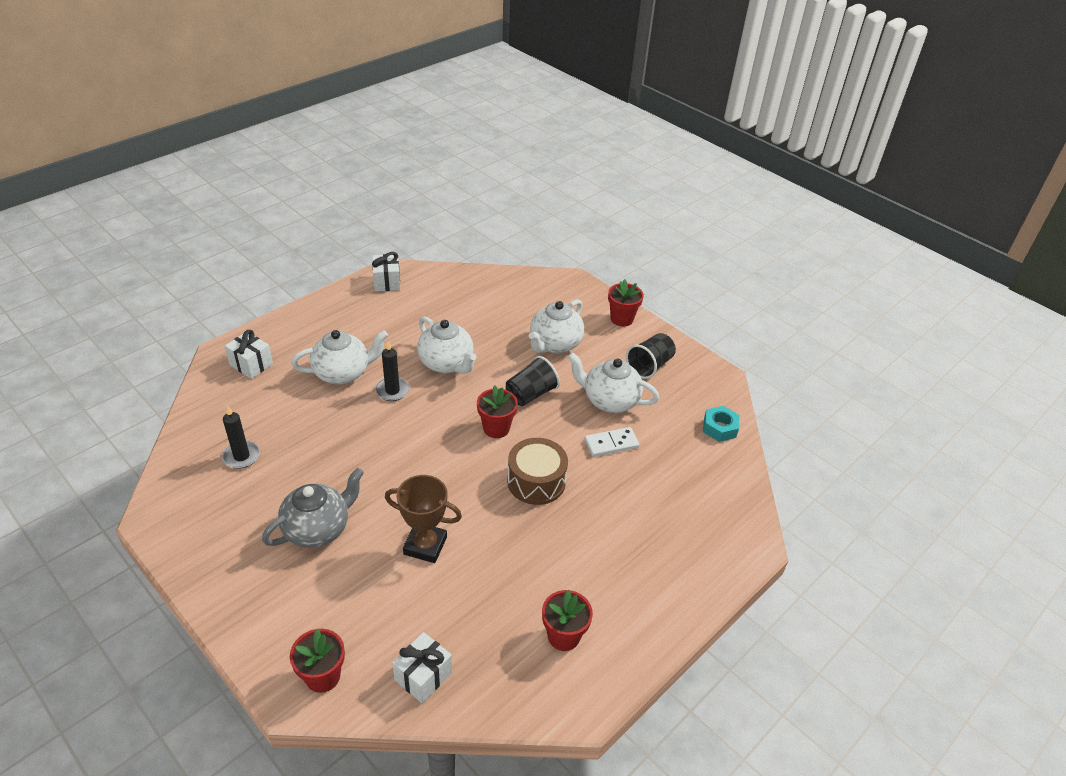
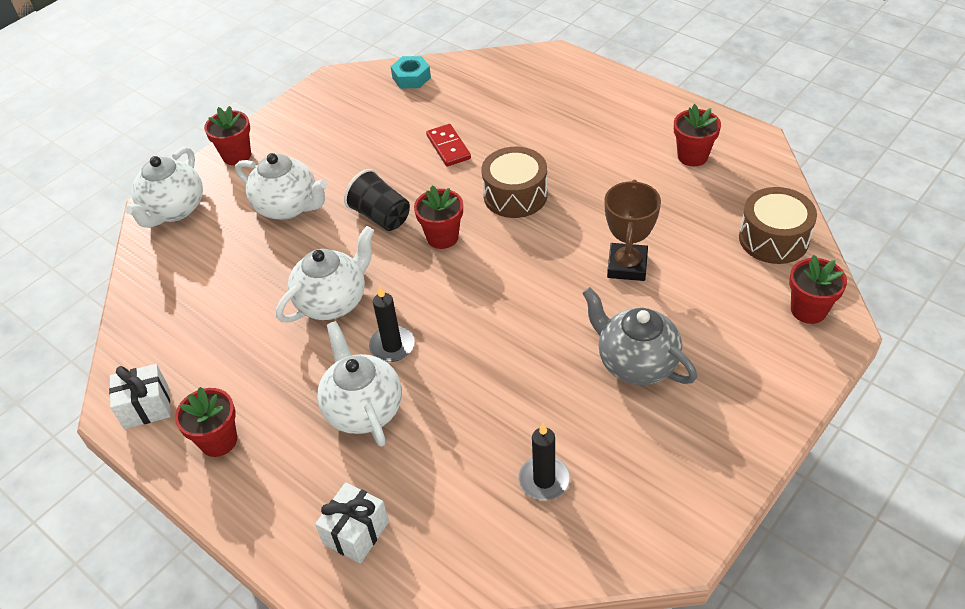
camera: 90 degrees left, 5 degrees up
(347, 310) = (218, 440): none -> red flower pot
(423, 676) = (773, 239): white gift -> brown drum
(609, 401) = (382, 154): white teapot -> white teapot (174, 210)
(611, 443) = (448, 147): white domino -> red domino
(649, 366) = (321, 128): black cup -> none

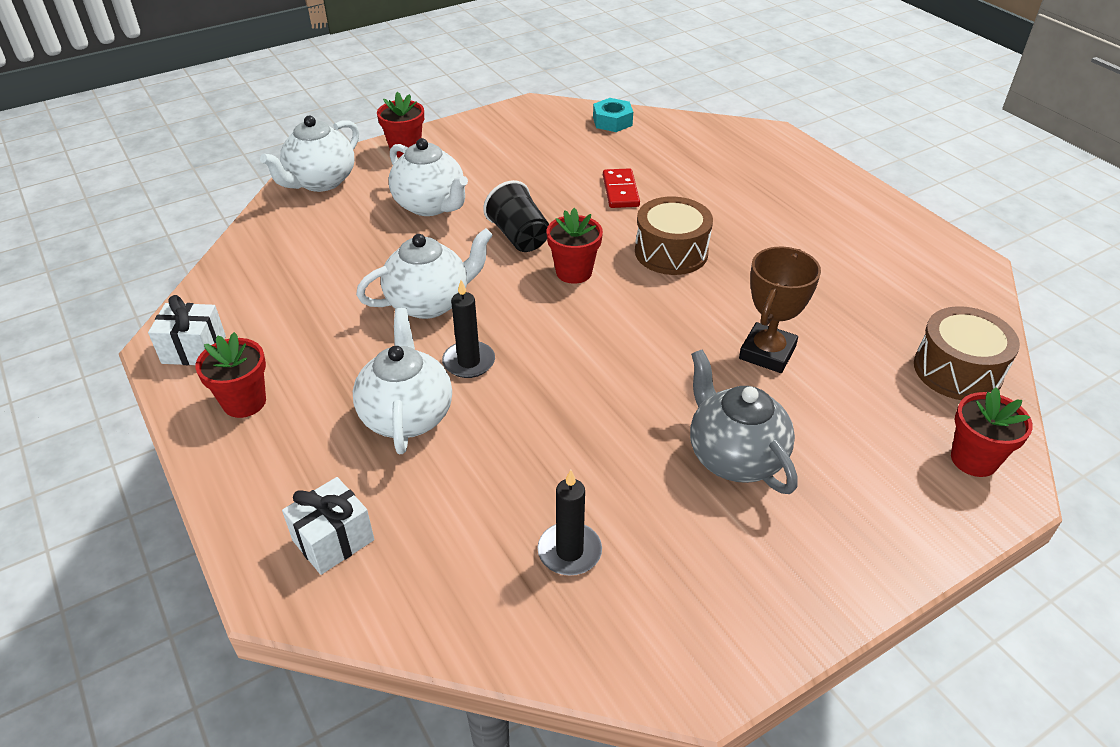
camera: 15 degrees right, 5 degrees down
(692, 156) = (890, 262): red flower pot -> none

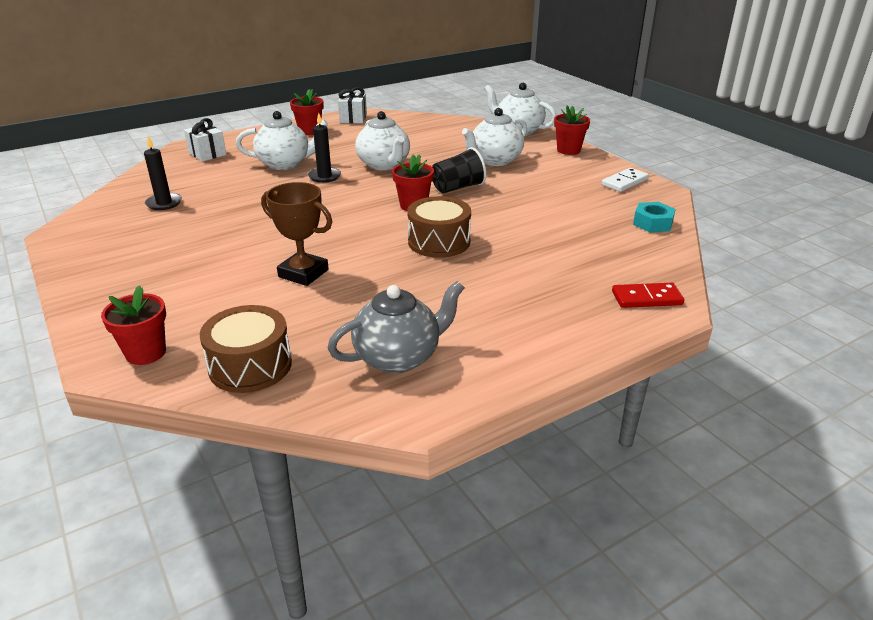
camera: 90 degrees right, 10 degrees down
(509, 124) = (624, 182): none -> white domino
(620, 191) = (529, 224): red domino -> red domino (646, 298)
(734, 456) = (205, 252): grey teapot -> grey teapot (399, 357)

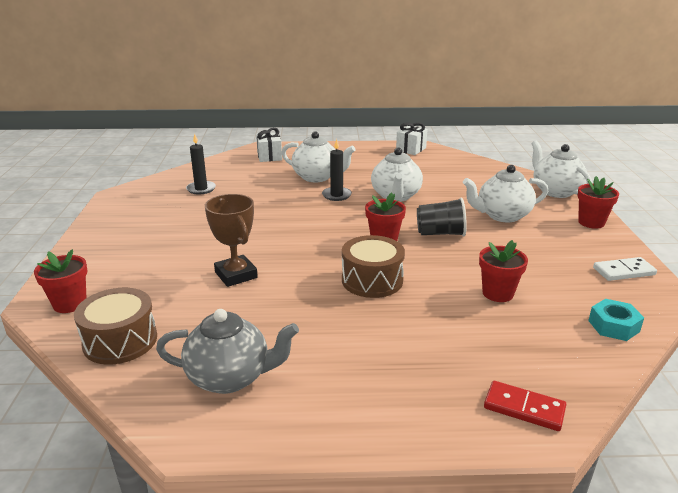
camera: 30 degrees right, 5 degrees down
(309, 131) = (364, 153): red flower pot -> red flower pot (498, 293)

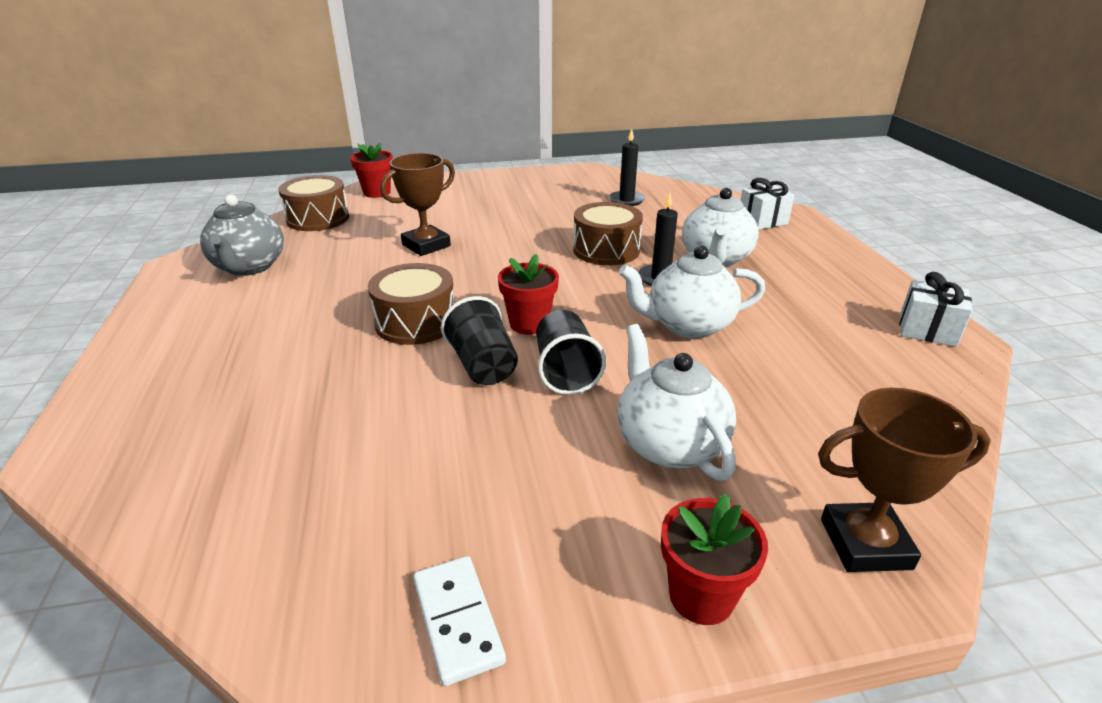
camera: 80 degrees right, 5 degrees up
(286, 206) = (606, 250): none -> brown drum
(432, 257) = (483, 365): none -> black cup
(498, 293) = (377, 428): red flower pot -> none
(524, 408) = (112, 441): red domino -> none
(555, 191) = (865, 544): white teapot -> brown trophy
(613, 326) = (258, 564): turquoise nut -> none

